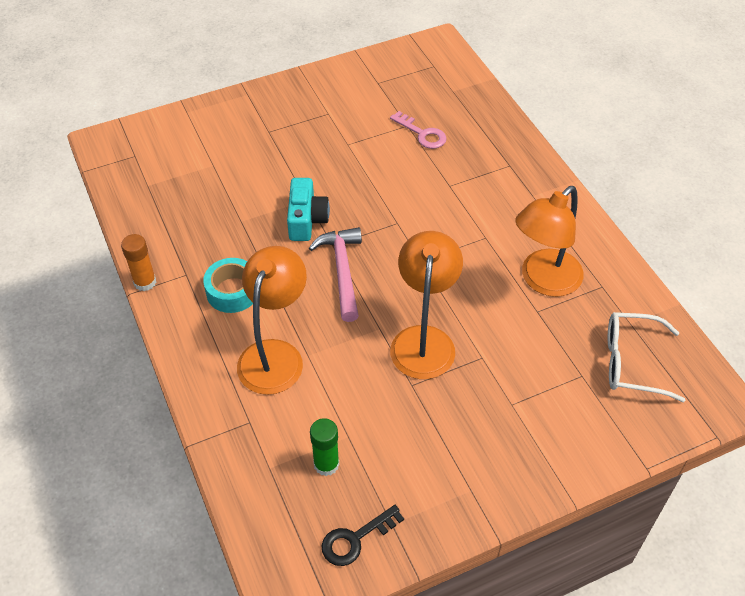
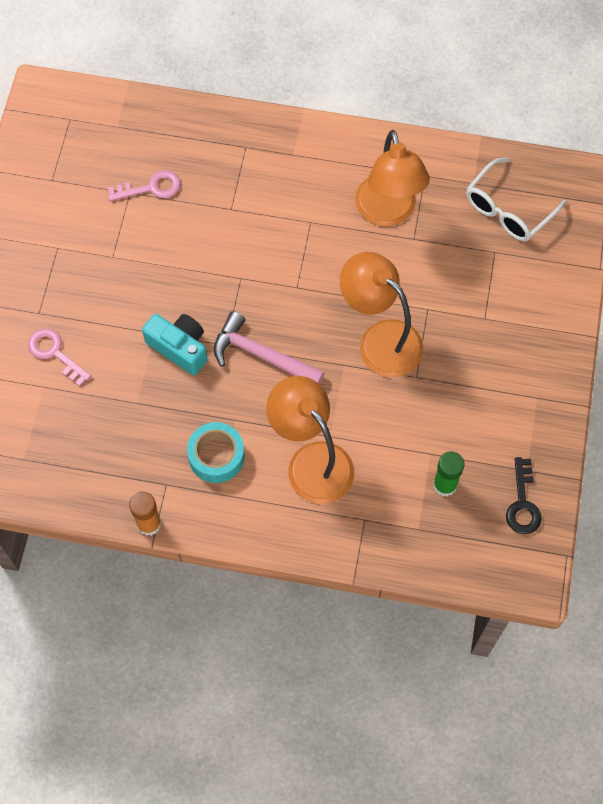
camera: 55 degrees left, 15 degrees up
(244, 156) = (55, 353): none -> pink key

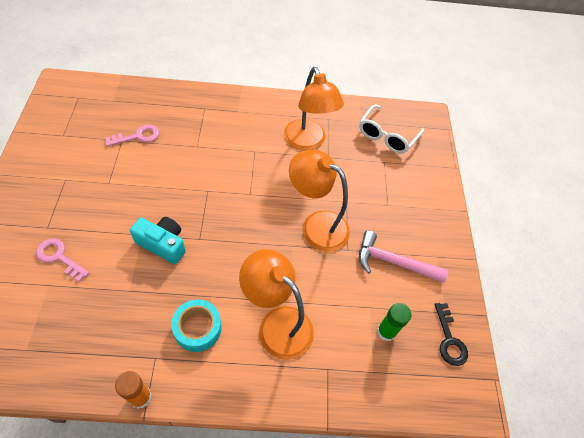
camera: 15 degrees left, 10 degrees down
(261, 355) = (228, 244): pink hammer -> pink hammer (393, 262)

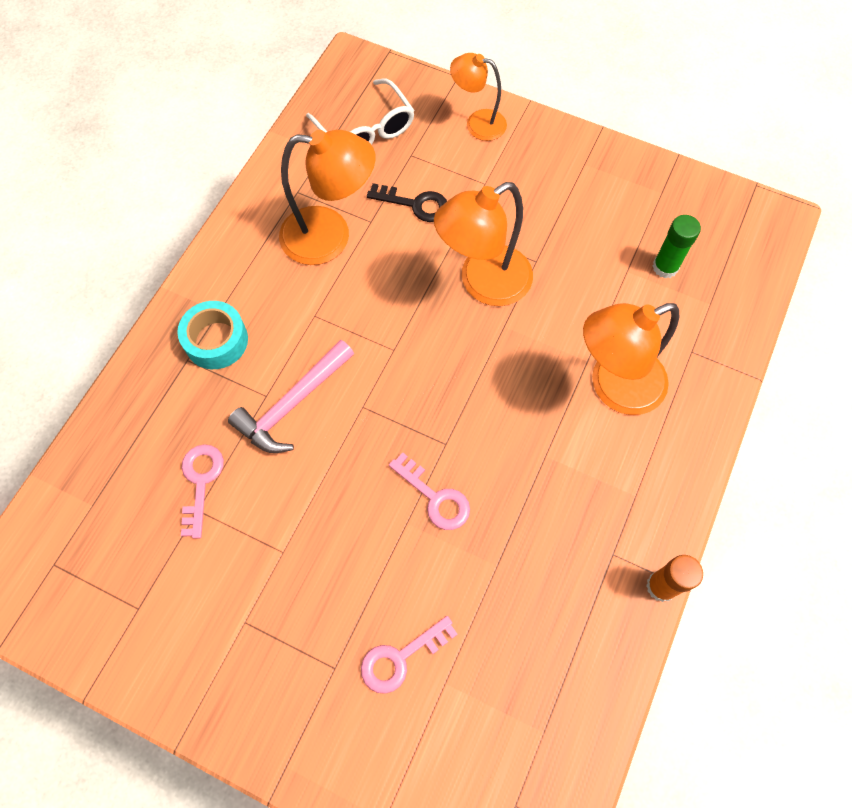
camera: 60 degrees left, 10 degrees up
(163, 244) = (435, 498): turquoise camera -> pink key
(197, 328) = (588, 487): turquoise tape -> turquoise tape (216, 340)
(393, 262) = (574, 216): pink hammer -> pink hammer (292, 404)
(429, 188) = (477, 123): none -> orange lamp
(449, 340) = (697, 206): black key -> black key (415, 204)

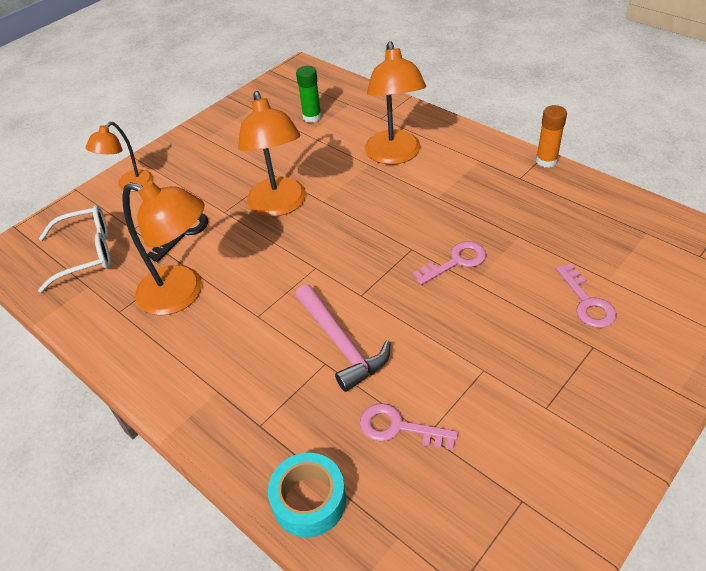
camera: 70 degrees left, 20 degrees down
(216, 340) = (249, 396): turquoise tape -> turquoise tape (309, 500)
(330, 237) = (182, 293): orange lamp -> orange lamp turned 90 degrees clockwise

